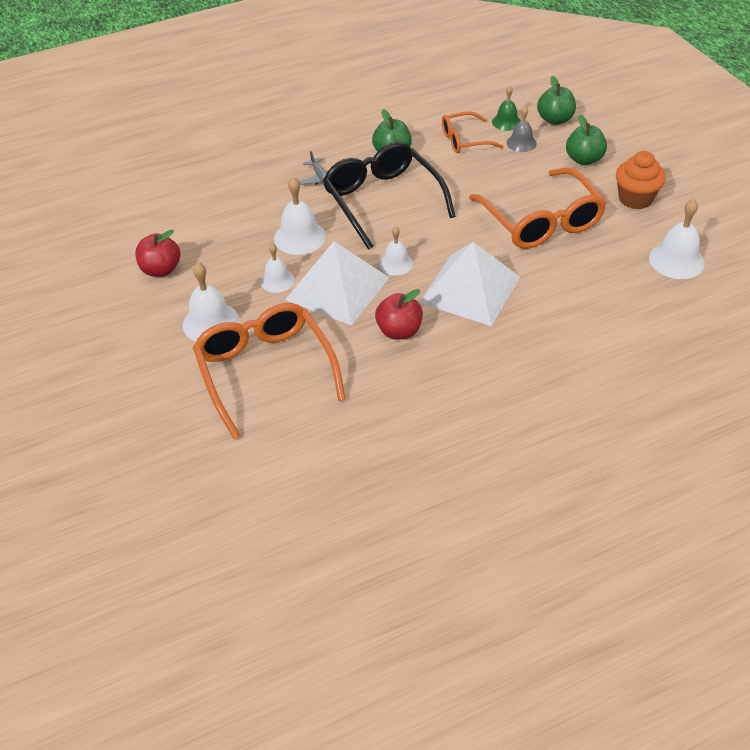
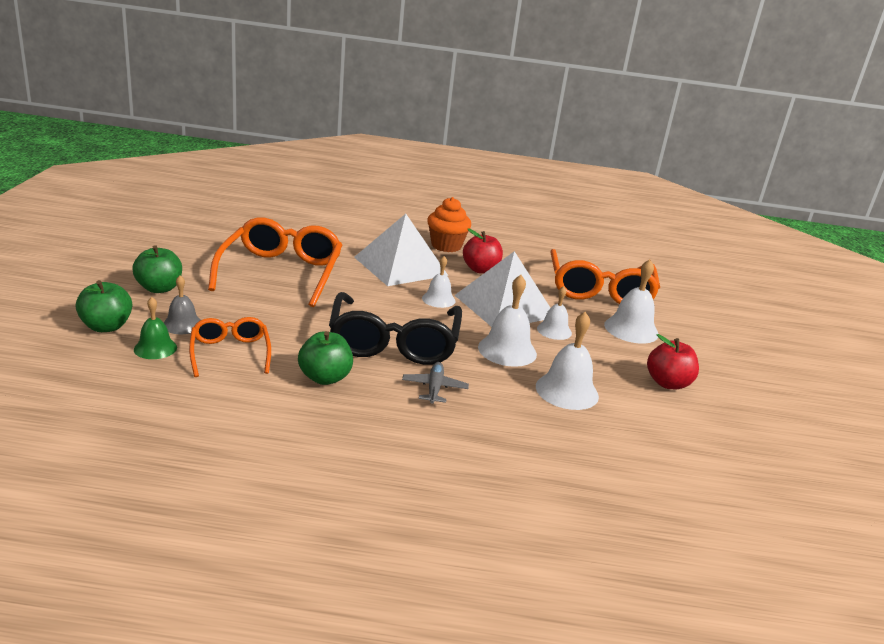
camera: 155 degrees left, 20 degrees down
(464, 140) = (230, 353): orange glasses -> orange glasses turned 120 degrees counterclockwise
(635, 199) = (183, 252): orange cupcake -> orange cupcake (446, 246)
(676, 260) = (233, 221): white bell -> white bell (567, 391)

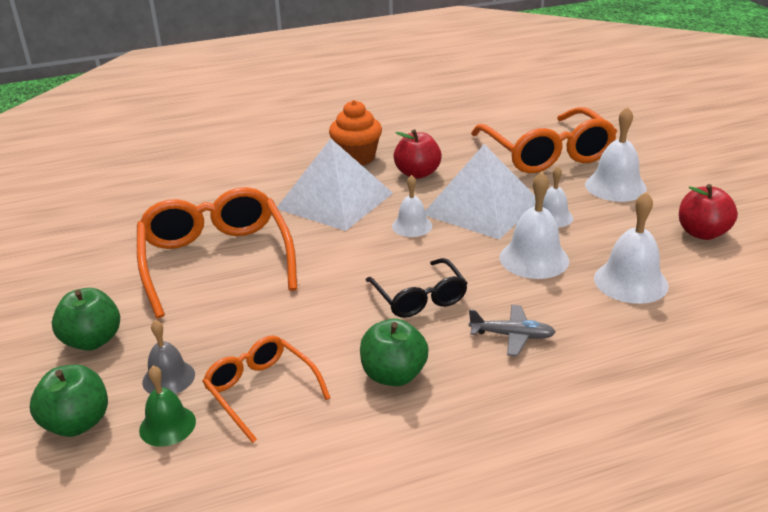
camera: 20 degrees left, 5 degrees up
(394, 342) = (419, 297): black glasses -> black glasses, size x0.56
(434, 388) = (512, 336): grey plane -> grey plane turned 120 degrees clockwise

